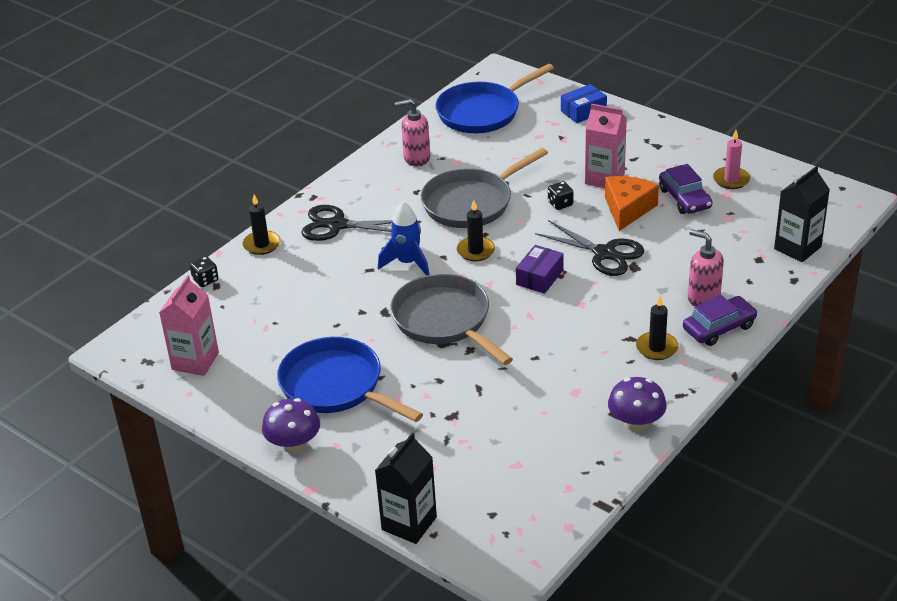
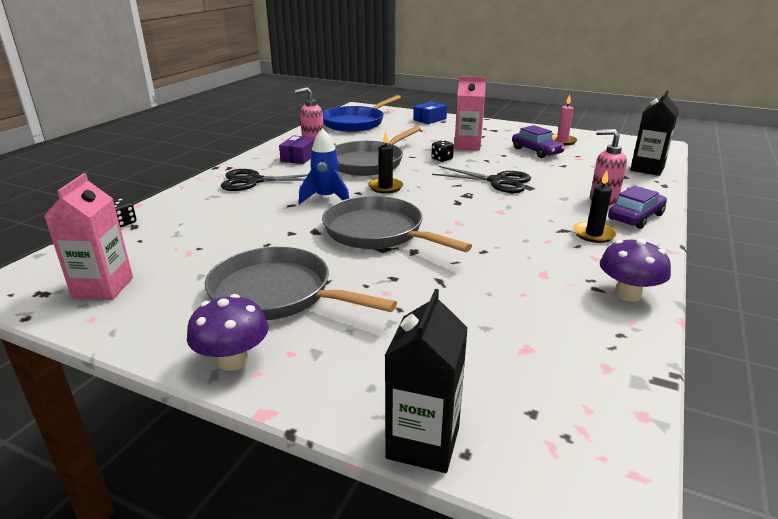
camera: 15 degrees left, 10 degrees down
(261, 244) = (182, 196): black candle -> none
(336, 386) = (277, 294): blue pan -> grey pan
(539, 277) = (452, 198): purple box -> purple box (299, 157)
(627, 209) = (497, 158): orange cheese -> none

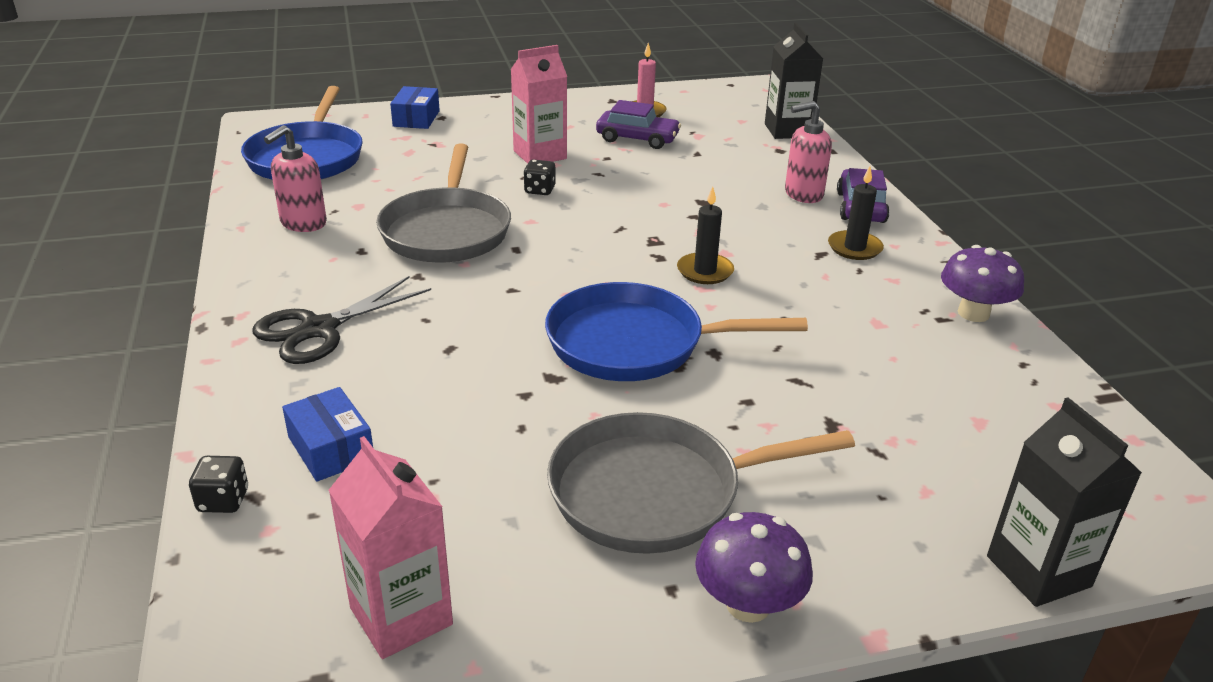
camera: 40 degrees left, 5 degrees up
(185, 221) = (331, 448): none -> blue box
(299, 157) = (320, 257): purple box -> none
(326, 198) = (484, 317): blue rocket -> none
(378, 232) = (635, 343): grey pan -> blue pan
(385, 187) = (536, 266): black candle -> black candle (705, 271)
(498, 181) = (660, 205): black scissors -> none

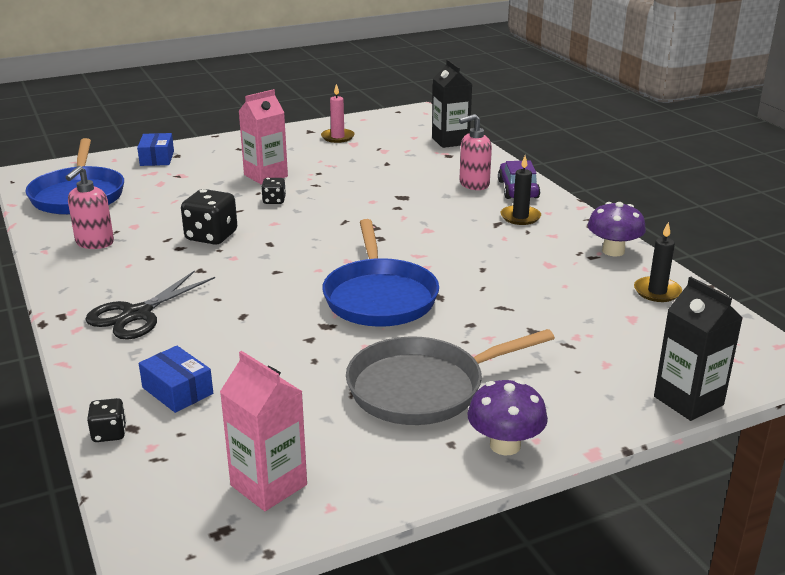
camera: 10 degrees left, 5 degrees down
(446, 230) = (211, 236): grey pan -> black dice
(635, 343) = (379, 297): blue pan -> blue pan turned 90 degrees counterclockwise
(637, 138) = (338, 157): purple car -> none
(705, 271) = (416, 244): black candle -> black candle (657, 292)

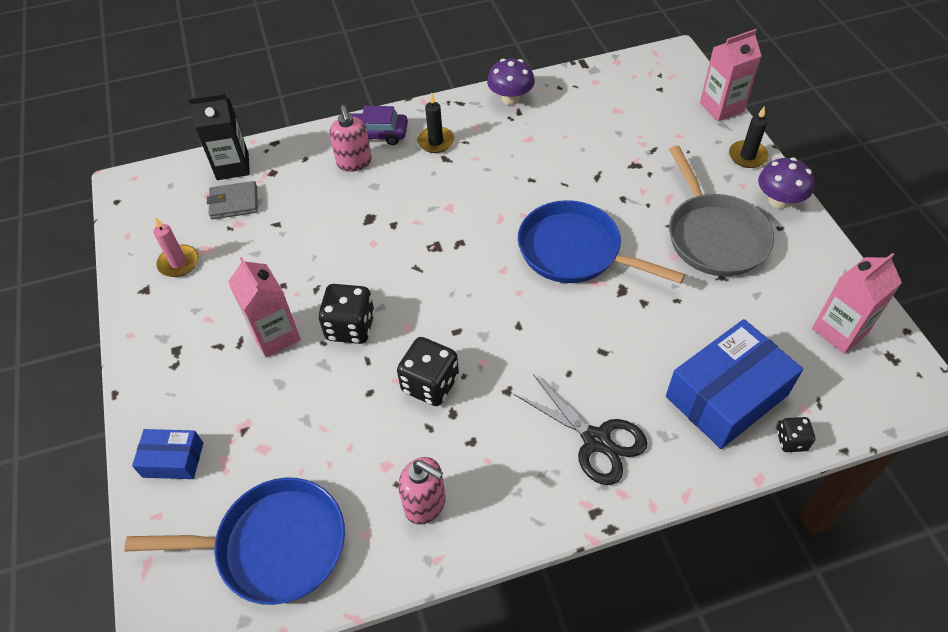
camera: 80 degrees left, 25 degrees up
(177, 390) = (726, 395): blue box -> blue box, size x1.92
(274, 201) = (350, 327): black dice -> black dice, size x1.83
(379, 297) = (575, 251): blue pan -> blue pan turned 150 degrees counterclockwise
(407, 146) = (234, 203): none -> grey wallet
(657, 292) = (579, 90): black candle -> black candle (747, 156)
(688, 401) = (721, 107): black carton -> pink carton

